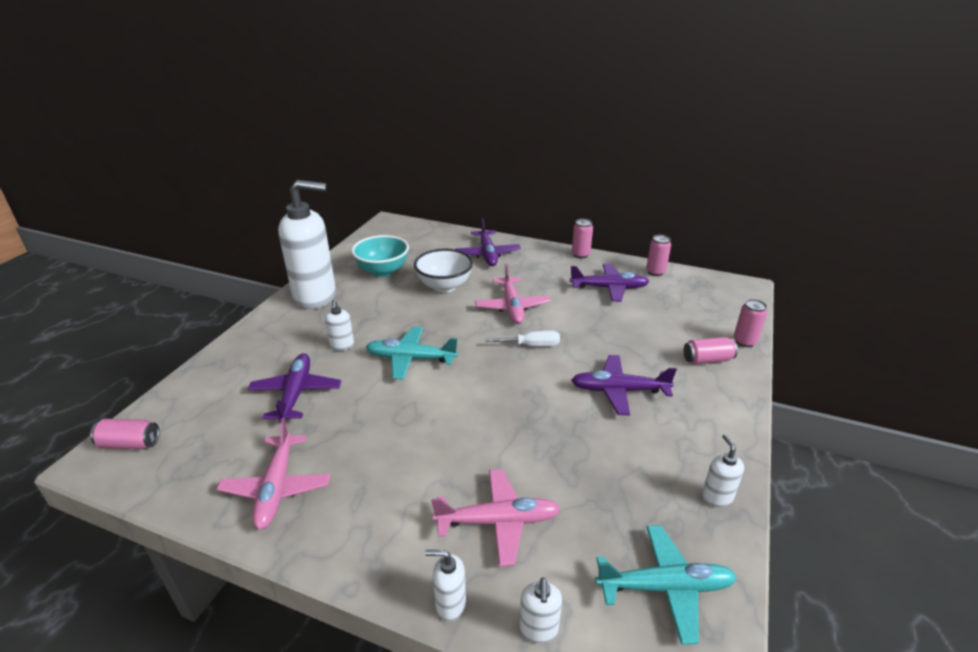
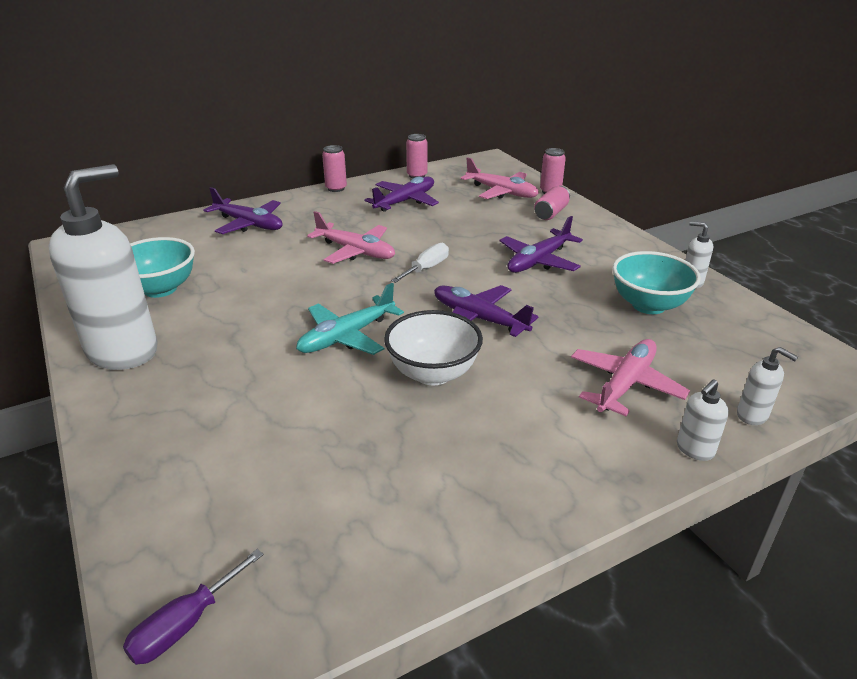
camera: 50 degrees left, 0 degrees up
(130, 444) = (185, 624): pink can -> purple screwdriver
(277, 487) = (436, 506): pink plane -> pink plane (501, 192)
(296, 393) = (292, 434): purple plane -> purple plane (479, 319)
(342, 346) = (254, 369): white soap dispenser -> none
(444, 286) = (259, 268): white bowl -> white bowl (433, 373)
(636, 485) = (648, 305): none -> turquoise bowl
(664, 587) = (754, 343): turquoise plane -> none

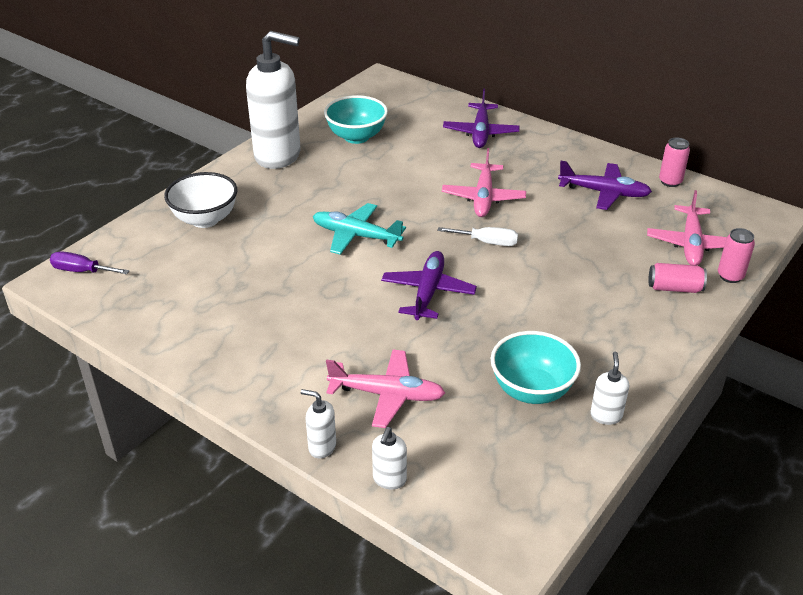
camera: 65 degrees right, 5 degrees up
(336, 188) = (590, 148): pink can -> none
(433, 373) = (336, 289): white bowl -> white bowl (205, 219)
(539, 260) = (559, 303): purple plane -> none

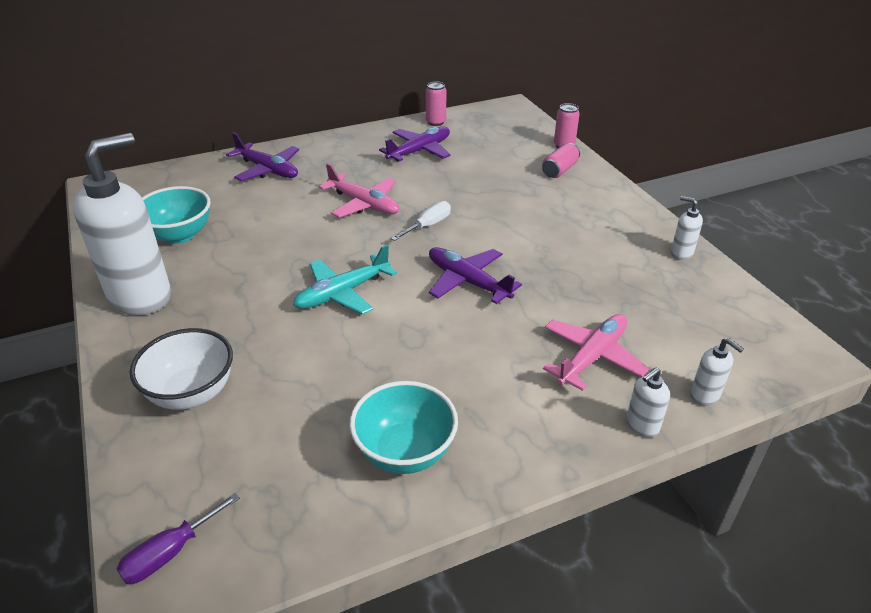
camera: 60 degrees left, 0 degrees up
(531, 390) = (633, 276): turquoise bowl -> turquoise bowl (405, 452)
(691, 243) = (515, 144): pink plane -> none

